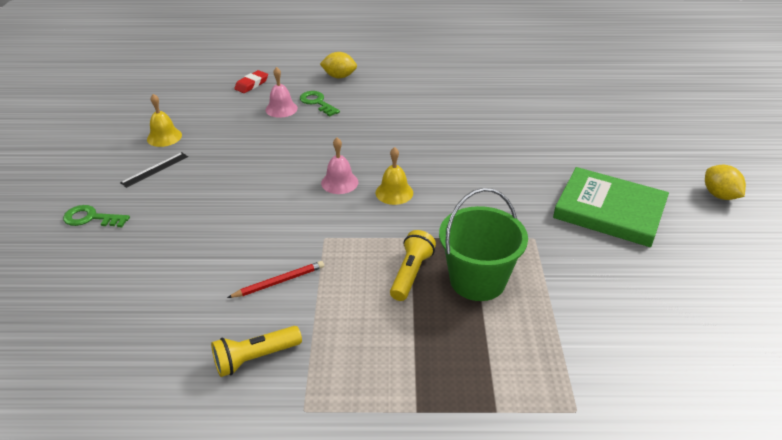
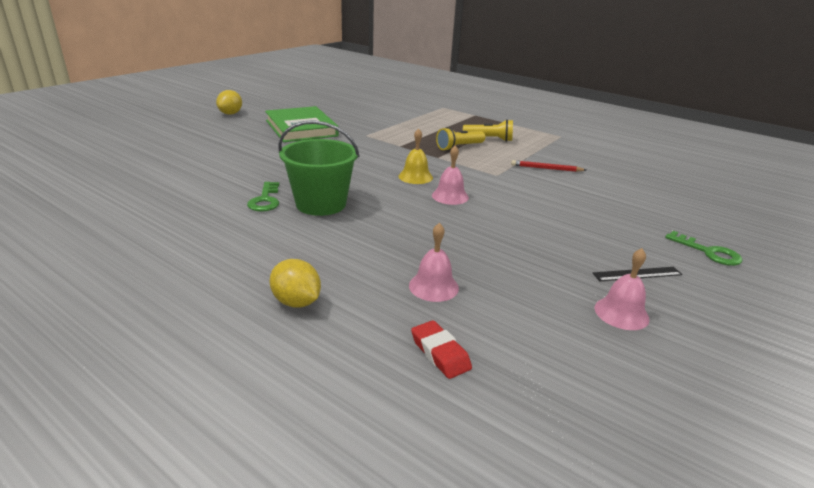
camera: 145 degrees left, 10 degrees down
(164, 137) = (621, 313): yellow bell -> pink bell
(251, 84) = (440, 353): red eraser -> red eraser turned 75 degrees clockwise
(255, 358) = (578, 152): yellow flashlight -> yellow flashlight (489, 139)
(317, 103) = (379, 274): green key -> green key (265, 200)
(477, 280) = (426, 135): green bucket -> green bucket (321, 204)

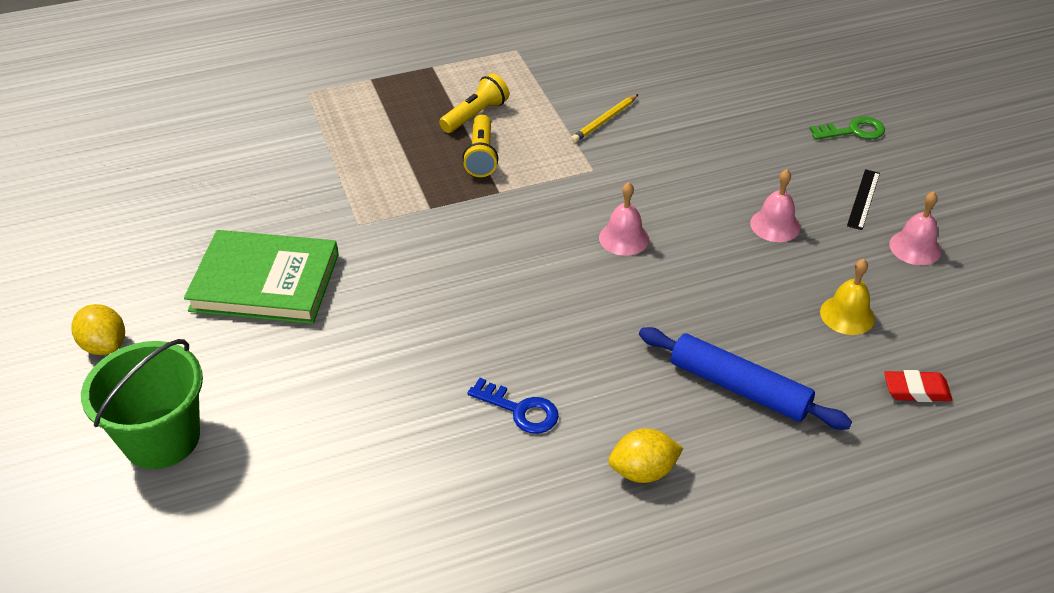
camera: 55 degrees left, 15 degrees up
(265, 200) = (520, 410): green key -> blue key
(296, 302) = (786, 459): yellow lemon -> yellow lemon (643, 471)
(321, 204) = (568, 360): green bucket -> green bucket (162, 438)
(354, 265) = (738, 388): none -> blue rolling pin
(415, 177) = (547, 241): yellow bell -> yellow bell (847, 315)
(433, 286) = (811, 345): pink bell -> pink bell (775, 225)
(546, 168) = (604, 120): red pencil -> yellow pencil

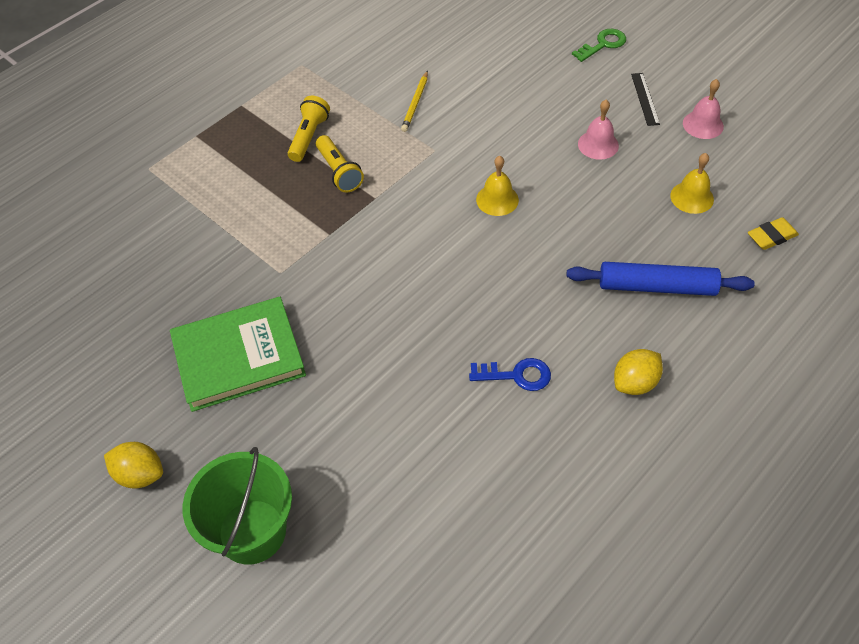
camera: 25 degrees left, 10 degrees up
(624, 238) = (497, 199): pink bell -> yellow bell
(916, 390) = (771, 236): red eraser -> yellow eraser

